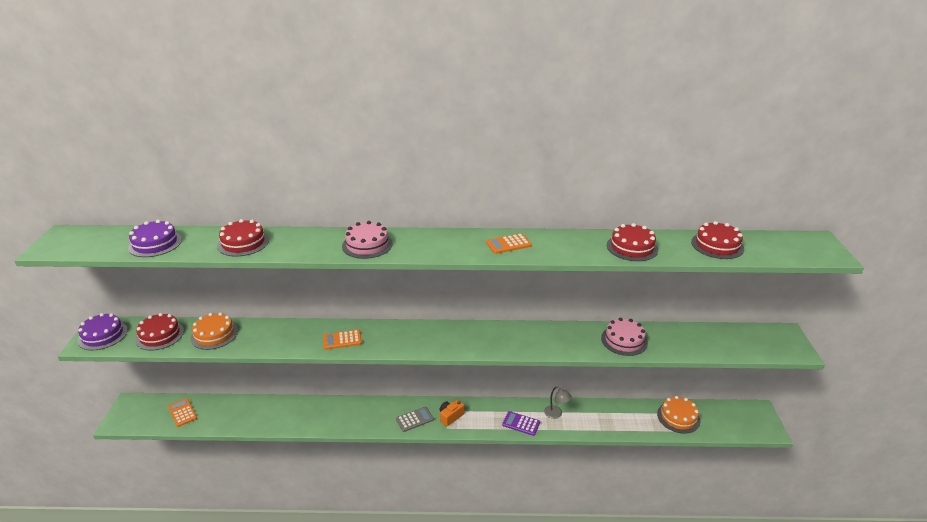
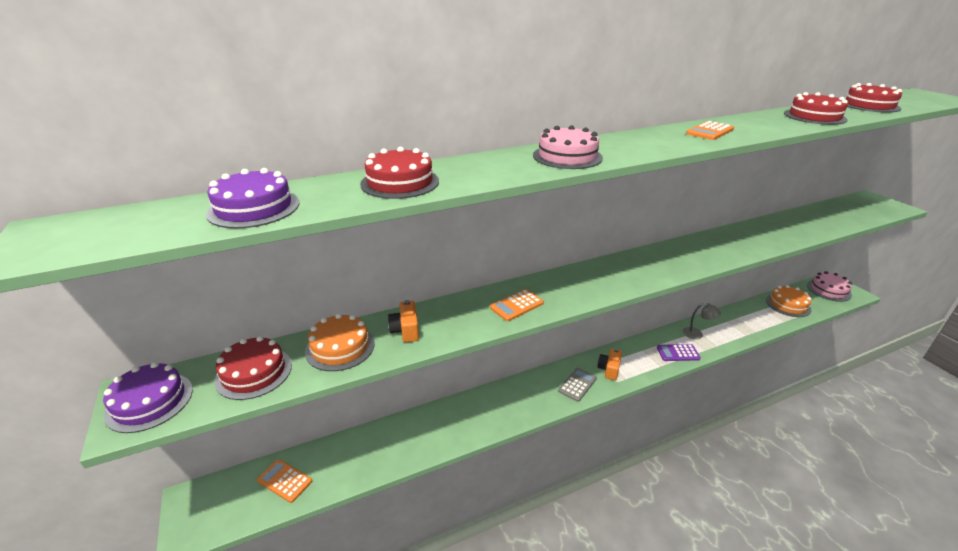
camera: 25 degrees left, 0 degrees up
(259, 335) = (405, 330): none -> orange camera
(624, 340) = (775, 232): pink cake -> pink cake (828, 290)

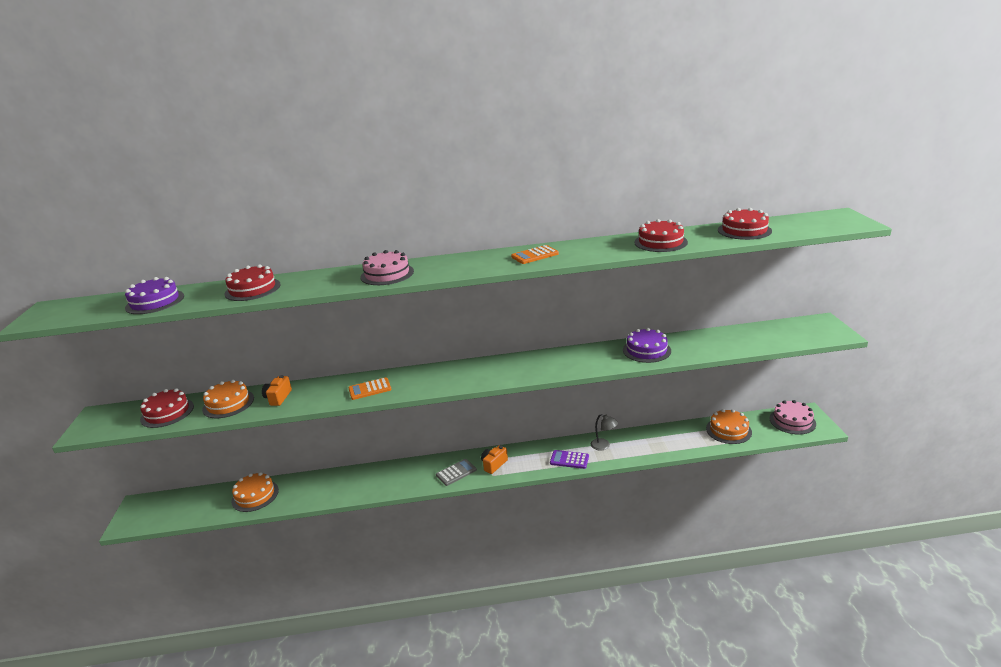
camera: 20 degrees right, 5 degrees down
(149, 402) = (102, 421): purple cake -> purple cake (646, 350)
(284, 481) = (199, 504): orange calculator -> none
(357, 454) = (255, 495): none -> orange cake

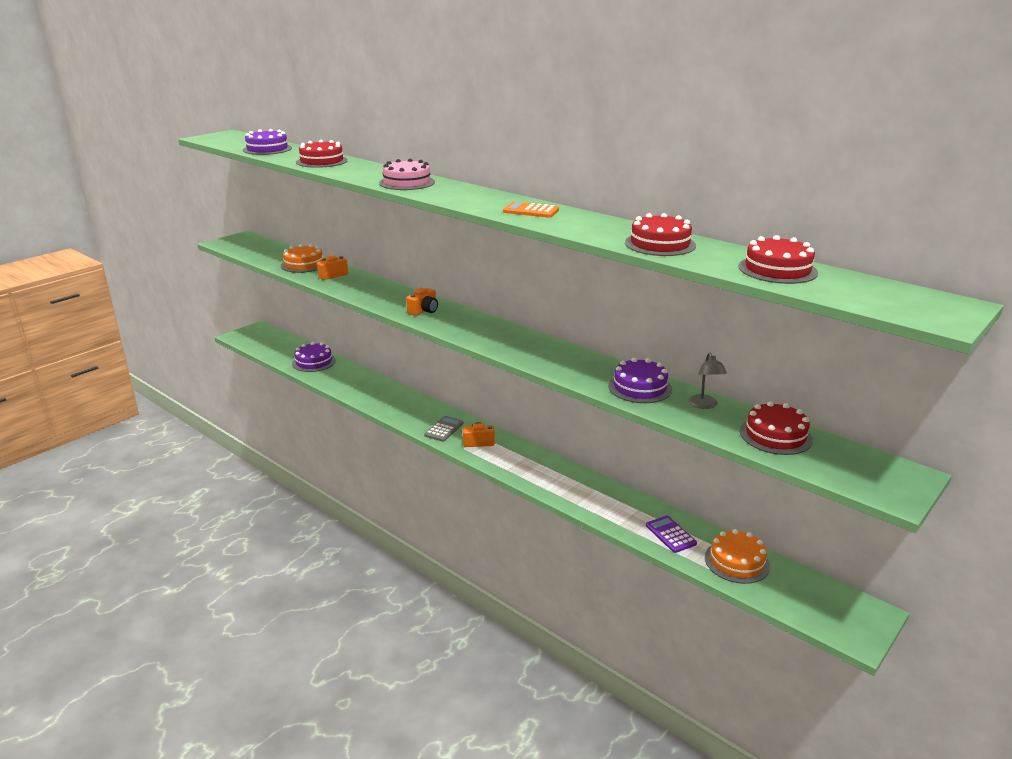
camera: 45 degrees right, 0 degrees up
(167, 413) = (270, 253): red cake -> red cake (775, 435)
(255, 495) = (314, 362): orange cake -> purple cake
(370, 389) = (386, 299): orange calculator -> none
(419, 381) = (424, 311): none -> orange camera
(456, 472) = (444, 429): grey calculator -> grey calculator turned 75 degrees counterclockwise
(569, 460) = (539, 478): purple calculator -> purple calculator (670, 534)
(603, 446) = (588, 489): grey lamp -> grey lamp (704, 405)
(792, 421) = (833, 606): pink cake -> none

